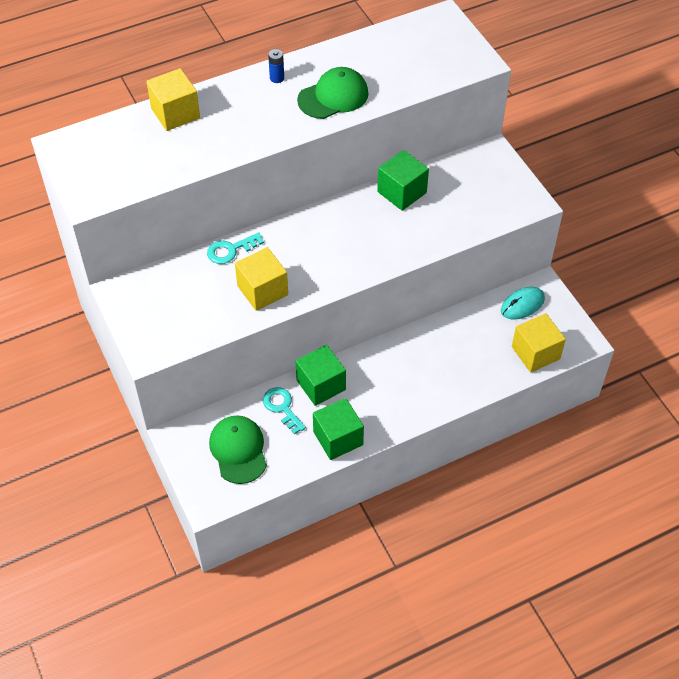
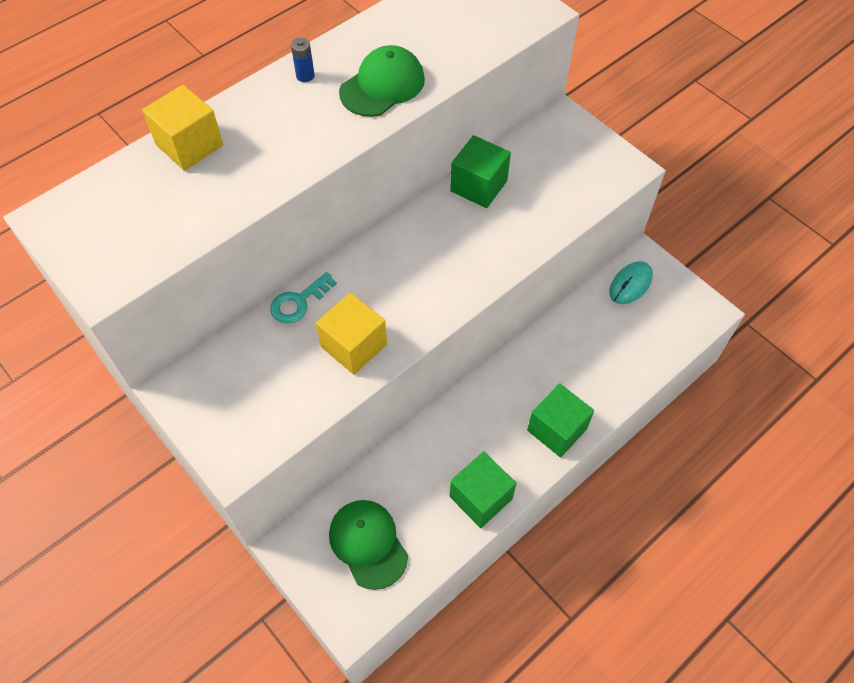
camera: 15 degrees left, 5 degrees up
(282, 407) = (403, 474): turquoise key -> none
(321, 385) = (440, 434): green cube -> green cube (557, 429)
(535, 353) = (664, 337): yellow cube -> none

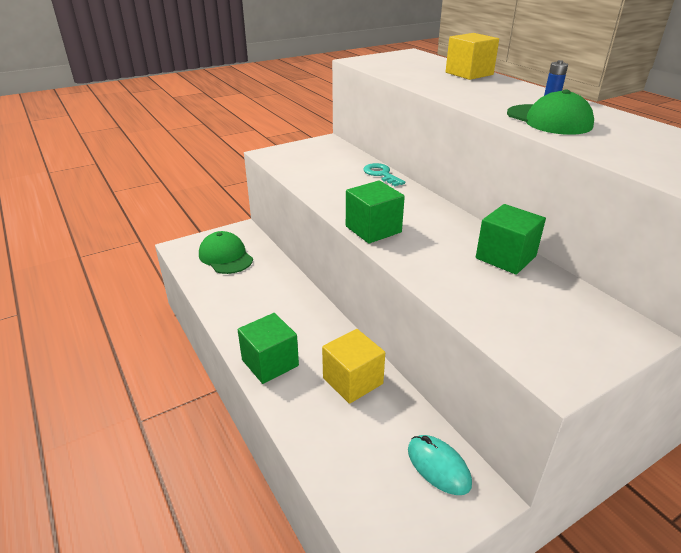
camera: 100 degrees right, 25 degrees down
(354, 345) = (337, 189): yellow cube -> yellow cube (352, 381)
(368, 544) = (225, 257): green cap -> green cap turned 105 degrees counterclockwise
(480, 497) = (230, 309): green cube -> green cube (373, 229)

